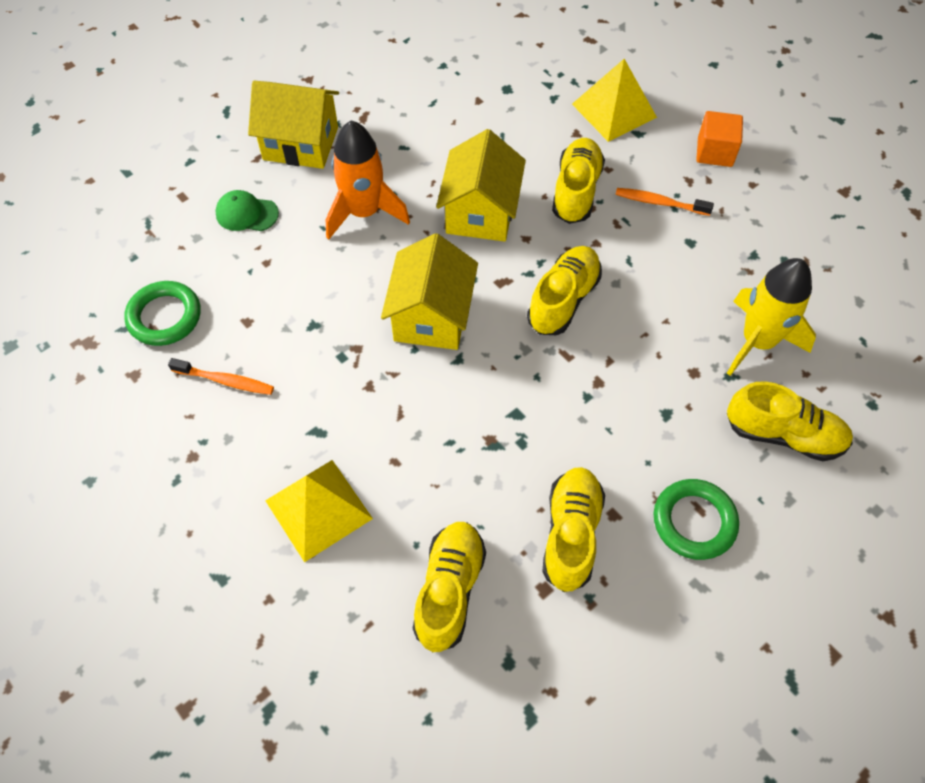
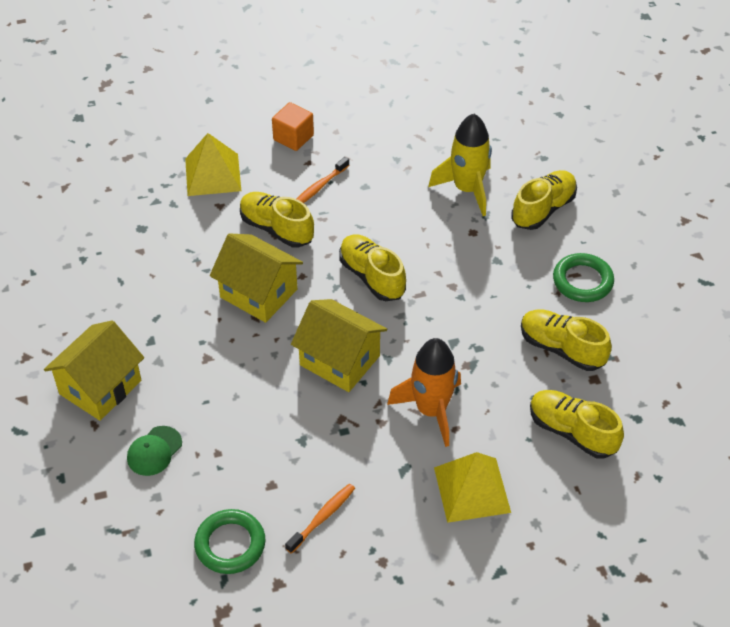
camera: 65 degrees left, 10 degrees down
(364, 212) = (208, 368): orange rocket -> orange rocket (431, 410)

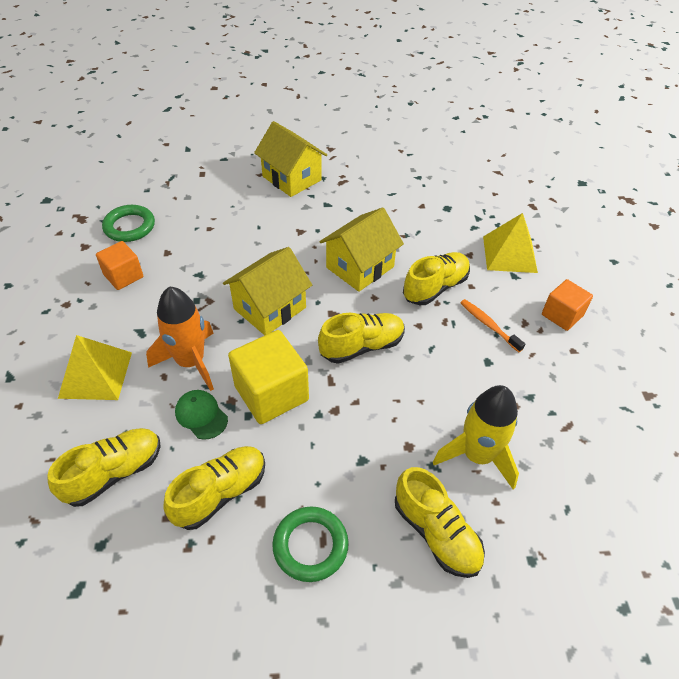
camera: 100 degrees right, 0 degrees up
(154, 451) = (225, 198): green cap -> green cap (201, 415)
(322, 517) = (123, 276): orange toothbrush -> orange cube
(448, 336) = (271, 393): none -> yellow cube

